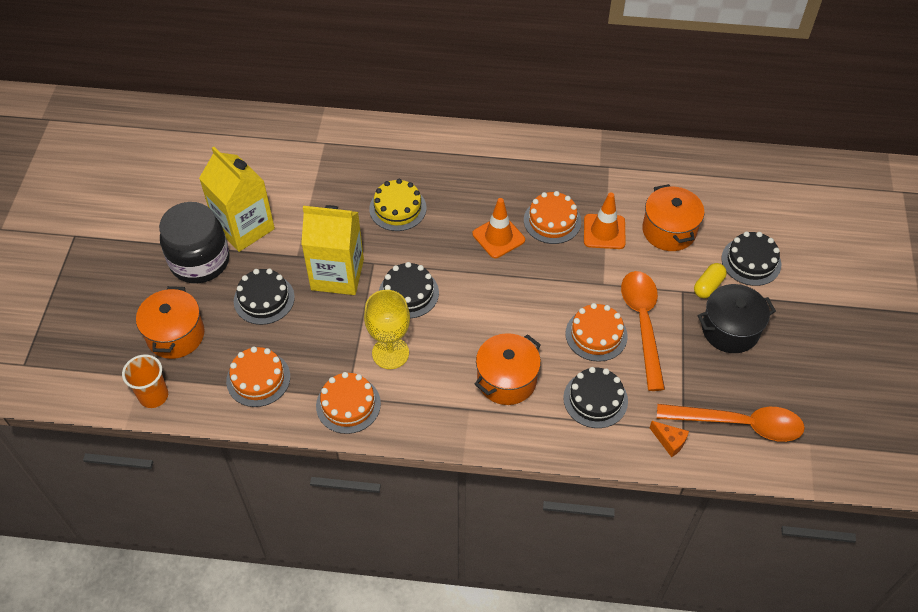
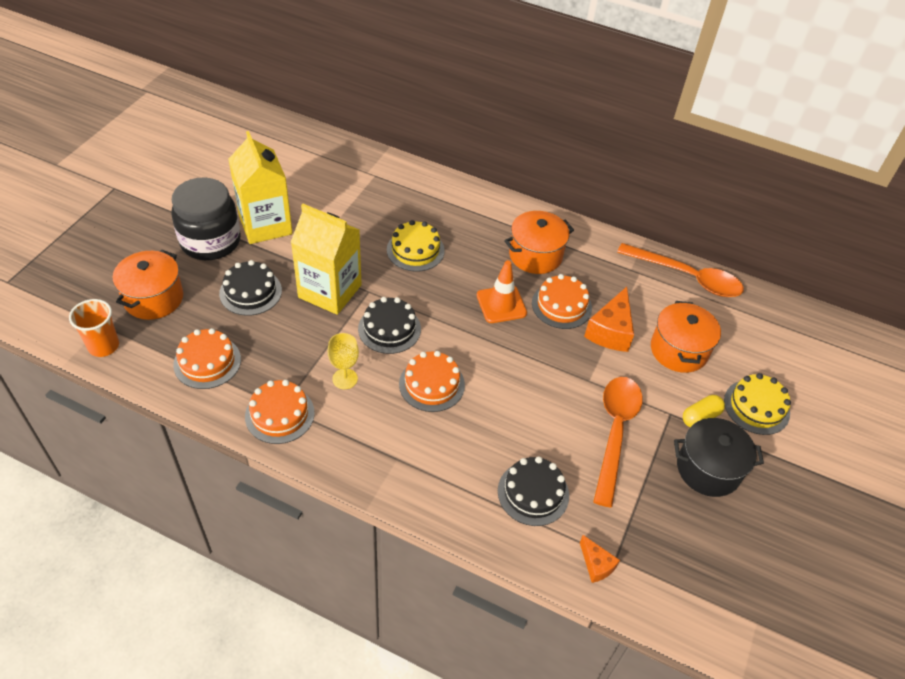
camera: 15 degrees right, 5 degrees down
(390, 353) = (345, 379): yellow goblet -> yellow goblet, size x0.65
(506, 380) = (448, 442): orange pot -> orange pot (535, 255)
(596, 335) = (561, 428): orange cake -> orange cake (432, 384)
(604, 232) = (610, 331): orange traffic cone -> orange cheese
(739, 424) = (682, 572): orange spoon -> orange spoon (687, 277)
(751, 261) = (756, 407): black cake -> yellow cake

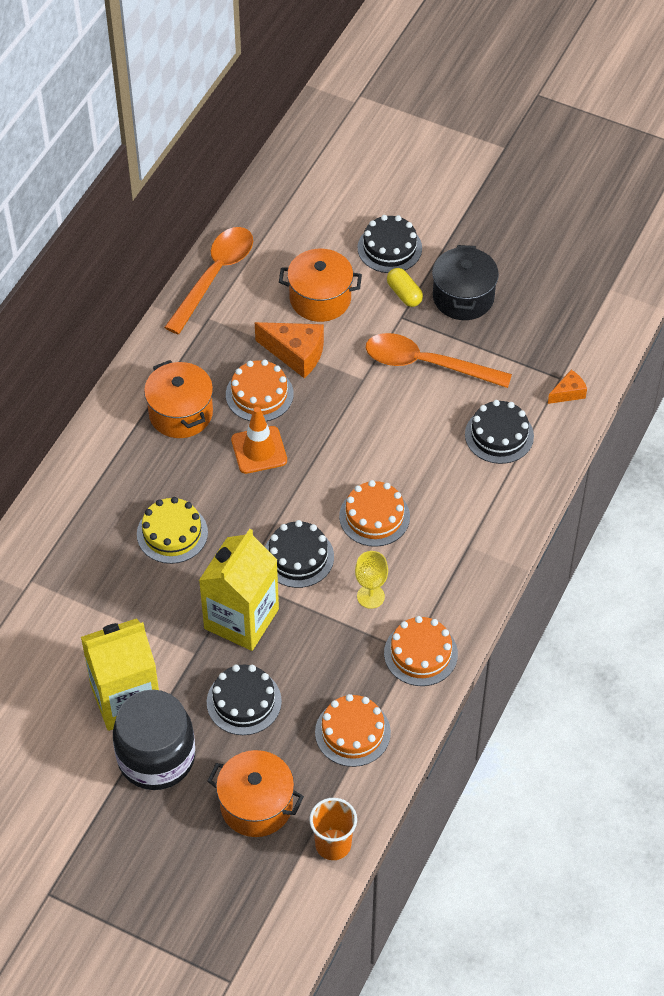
camera: 85 degrees left, 5 degrees up
(756, 407) = (389, 248): yellow cake -> black cake

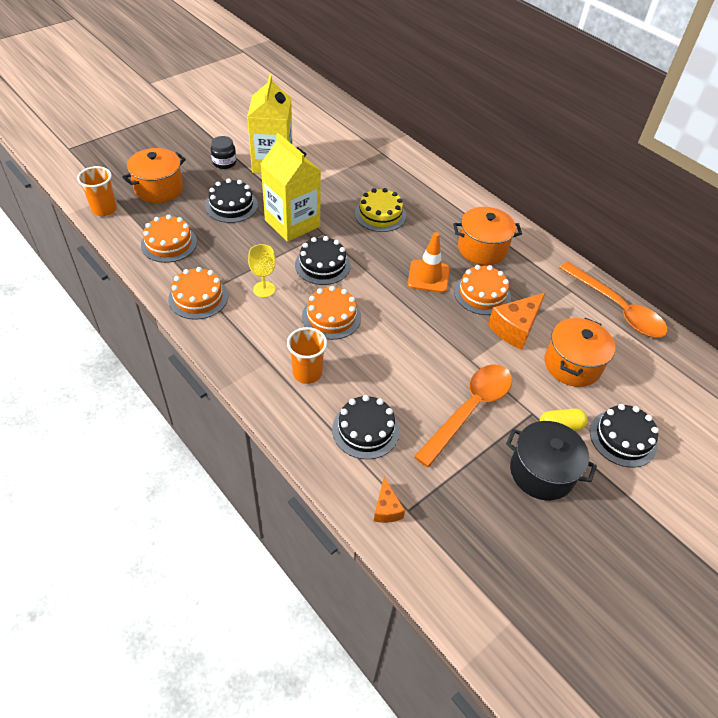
camera: 110 degrees right, 5 degrees down
(156, 757) = (224, 163): black jar -> black jar, size x0.48
(462, 507) = (307, 373): none -> orange cup

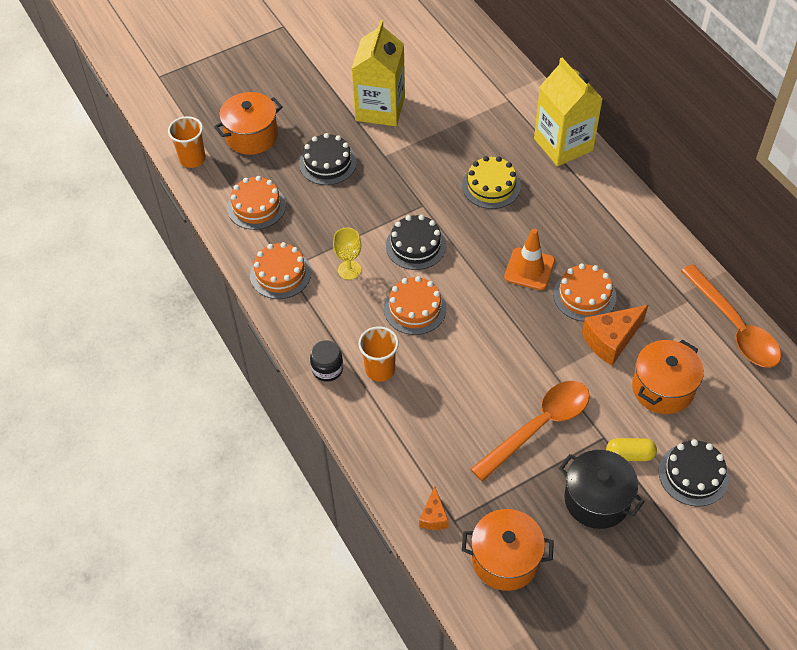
camera: 15 degrees right, 5 degrees up
(224, 163) = (326, 105): black jar -> black jar (327, 369)
(292, 223) = (391, 191): yellow carton -> yellow carton (563, 145)
(365, 430) = (428, 436): black cake -> none
(482, 248) = (598, 239): orange pot -> orange pot (505, 559)

